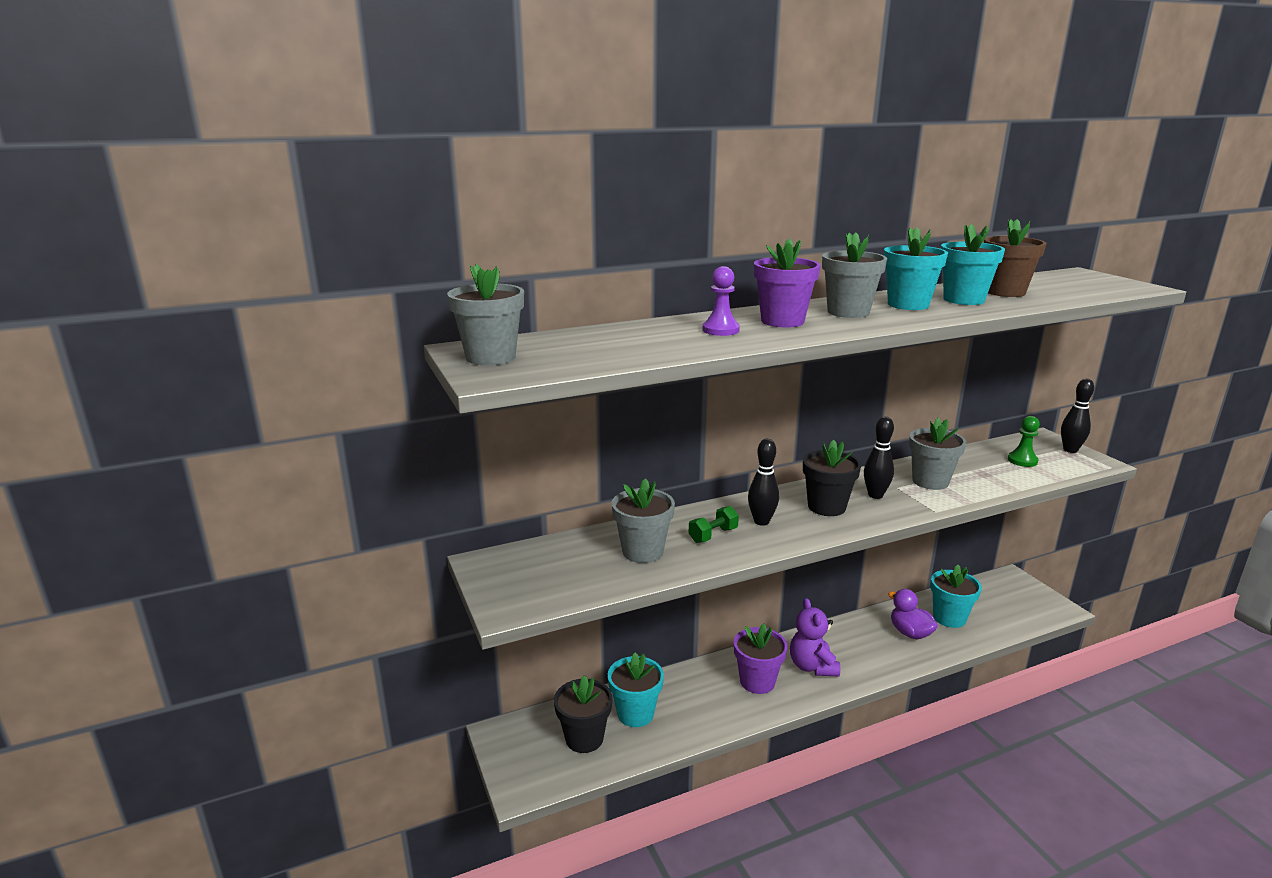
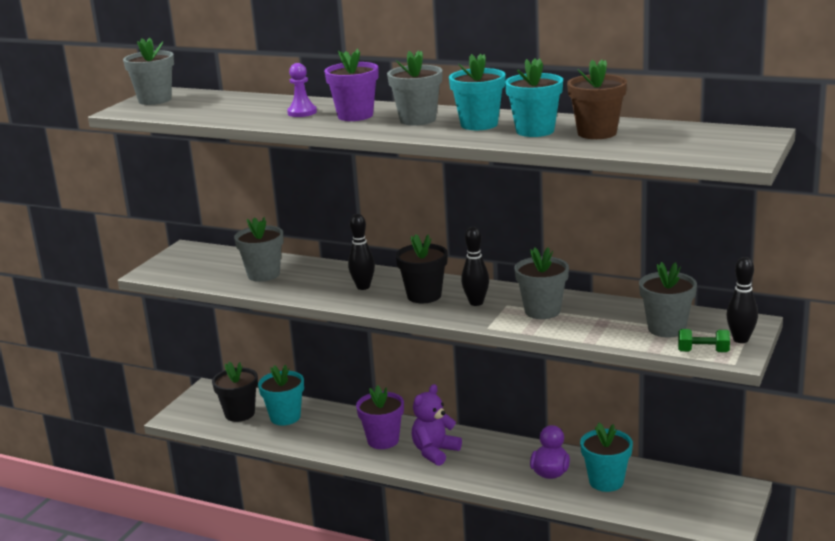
camera: 50 degrees right, 0 degrees up
(713, 535) = (318, 282): green dumbbell -> green dumbbell (703, 351)
(1022, 460) = (666, 328): green pawn -> grey flower pot

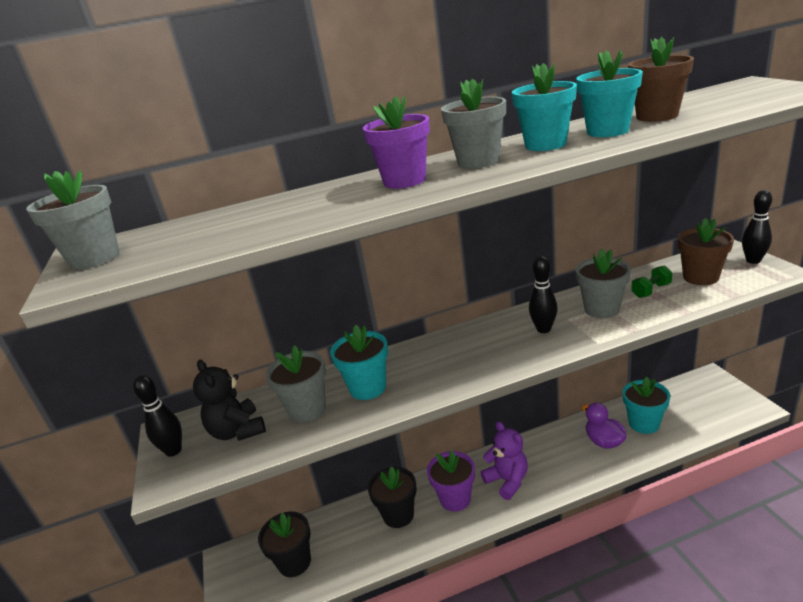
camera: 40 degrees left, 5 degrees up
(214, 267) = (237, 431): none -> black teddy bear
(285, 417) = (343, 535): turquoise flower pot -> turquoise flower pot (367, 388)
(302, 112) = (336, 199): purple pawn -> none
(363, 287) = (426, 367): black bowling pin -> black bowling pin (173, 451)
(424, 296) = (493, 346): black flower pot -> black flower pot (398, 515)
(435, 452) = (507, 481): purple teddy bear -> purple teddy bear turned 150 degrees clockwise
(666, 328) = (700, 277): grey flower pot -> brown flower pot
(703, 351) = (758, 279): green dumbbell -> green dumbbell (651, 290)

